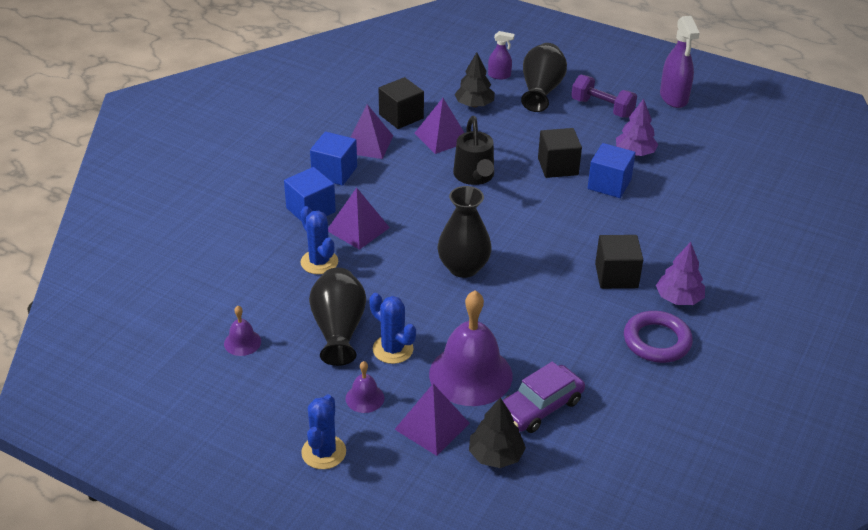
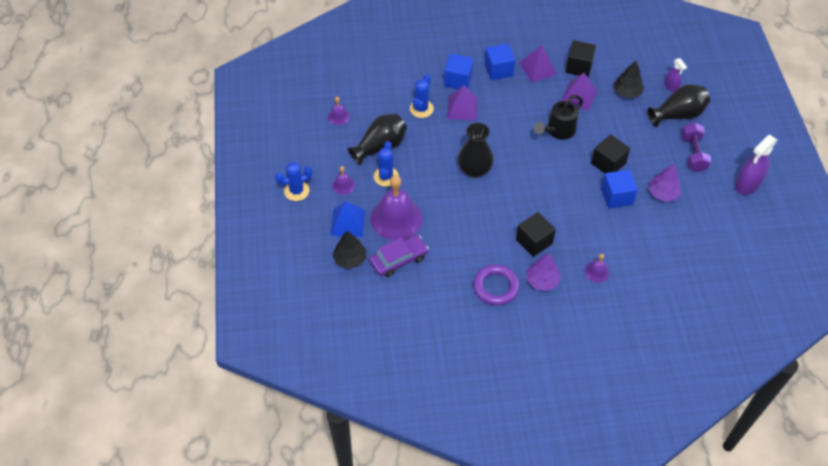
camera: 55 degrees right, 15 degrees up
(432, 426) = (347, 222): purple pyramid -> blue pyramid
(540, 407) = (399, 259): purple car -> purple car turned 135 degrees clockwise
(700, 251) = (596, 272): none -> purple bell

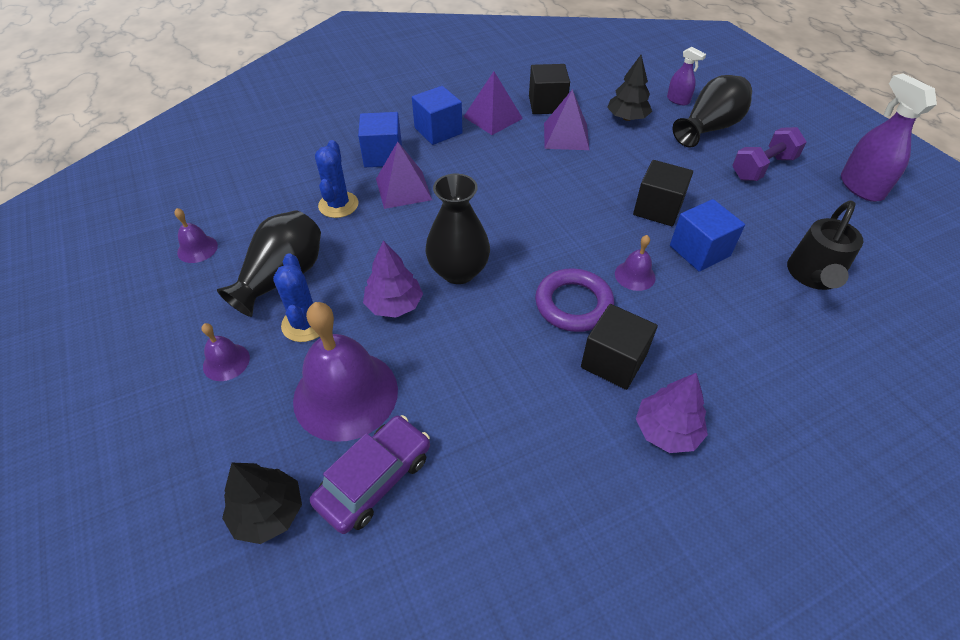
camera: 20 degrees left, 5 degrees down
(296, 191) = (129, 399): blue cactus -> none
(347, 222) = (248, 433): blue pyramid -> none
(496, 287) = (589, 473): purple ring -> purple ring (573, 304)
(558, 131) = (561, 185): black watering can -> black watering can (813, 276)
(596, 272) = (747, 382): purple bell -> purple bell (635, 275)
(663, 193) = (761, 228): purple tree -> purple tree (394, 305)
(693, 154) = (762, 168): purple dumbbell -> purple dumbbell turned 75 degrees clockwise
(747, 184) = (861, 187): purple spray bottle -> purple spray bottle turned 135 degrees clockwise

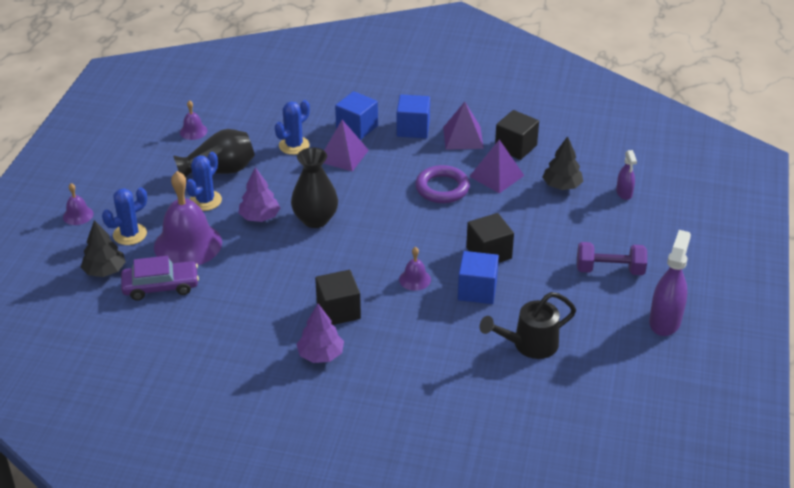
camera: 40 degrees right, 10 degrees down
(226, 362) = (150, 197): purple bell -> purple bell (78, 215)
(250, 431) = (130, 234): none -> blue cactus
(573, 304) = (356, 272): purple ring -> purple ring (442, 188)
(709, 128) = (614, 224): black vase -> none

